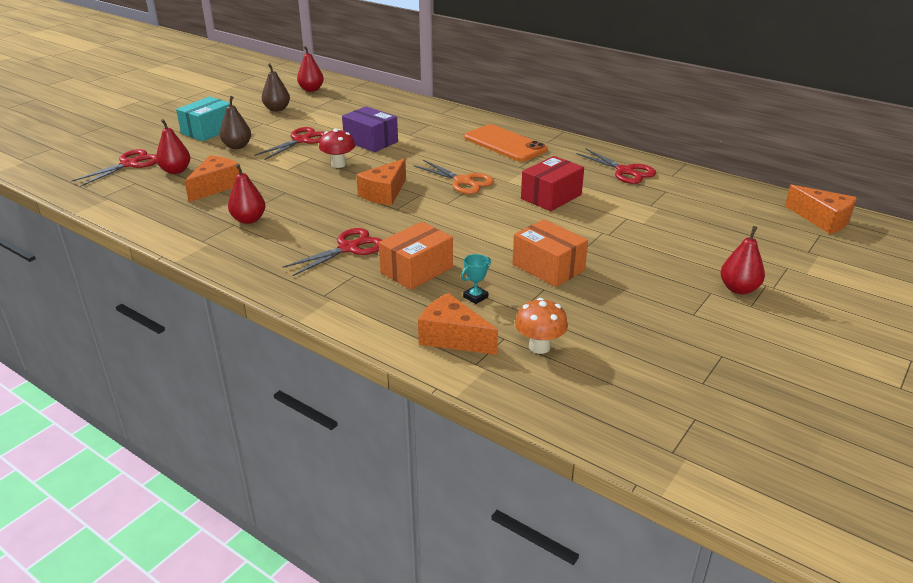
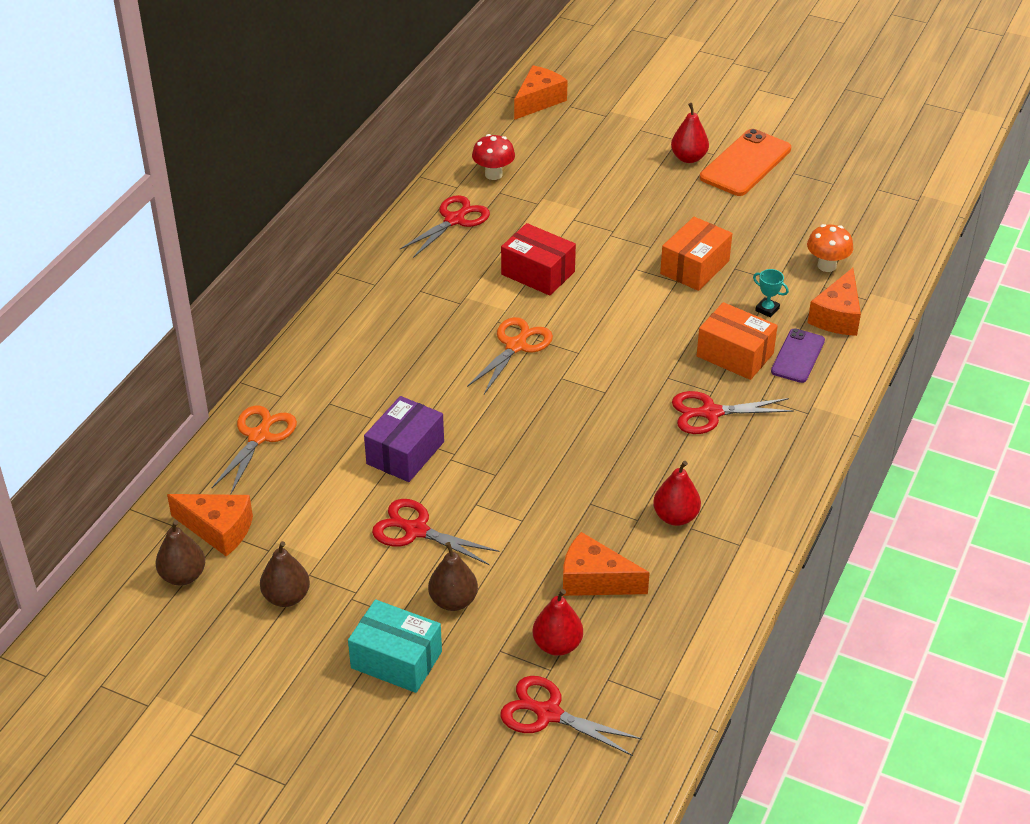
camera: 100 degrees left, 10 degrees up
(311, 89) = (183, 576): red pear -> brown pear
(338, 164) = (492, 470): red mushroom -> red mushroom (493, 174)
(349, 248) = (709, 413): red scissors -> red scissors turned 45 degrees counterclockwise
(384, 193) = (568, 409): orange cheese -> orange cheese (218, 530)
(401, 303) = (798, 356): none -> purple phone
(408, 107) = (259, 436): none -> orange scissors
(505, 144) = (390, 321): orange phone -> orange phone (745, 163)

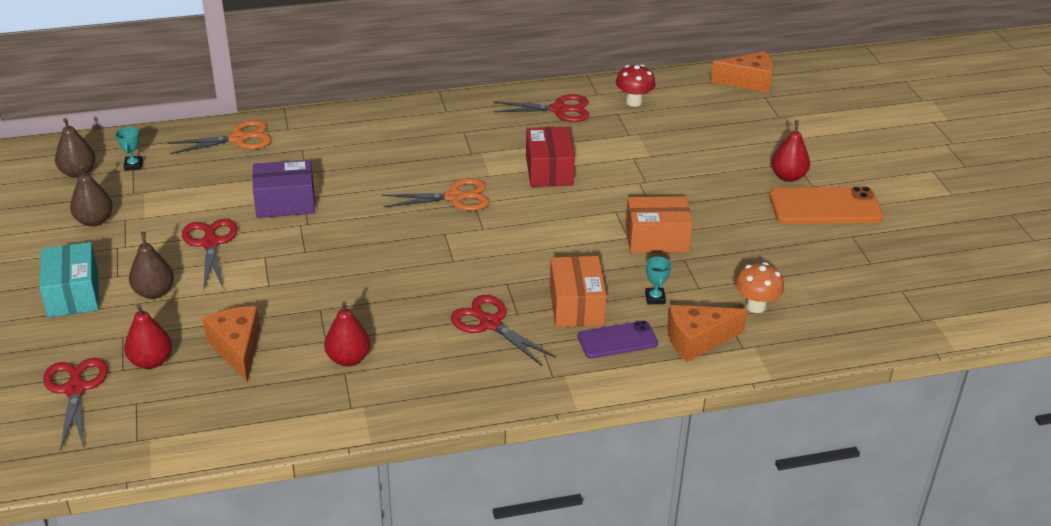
camera: 50 degrees right, 5 degrees down
(218, 530) = (133, 165): orange cheese -> turquoise trophy

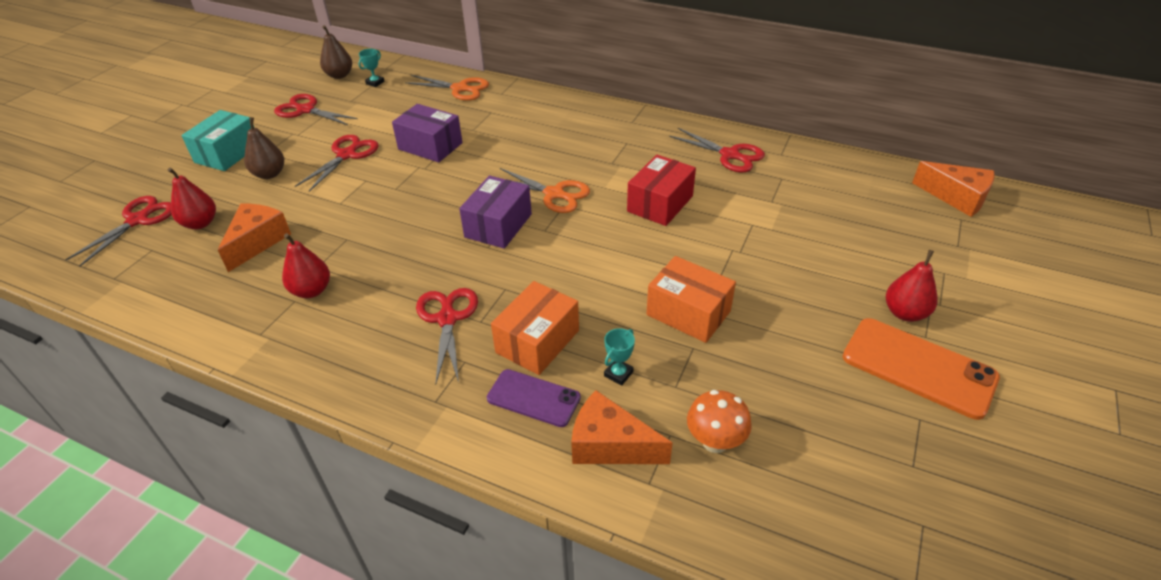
camera: 40 degrees right, 5 degrees up
(94, 221) = (305, 110): brown pear -> red scissors
(440, 241) = (498, 225): none -> purple box
(634, 102) = (809, 173): red mushroom -> none

